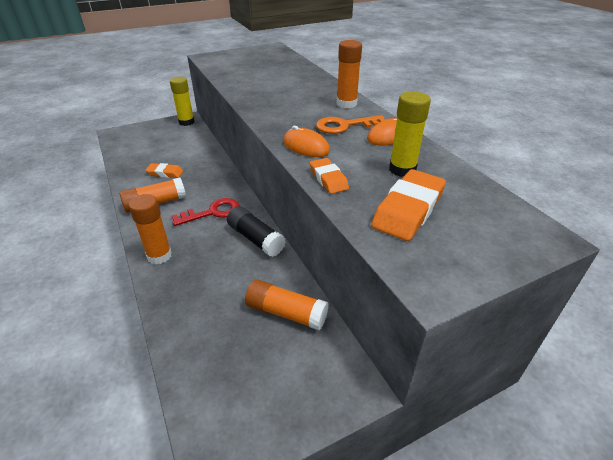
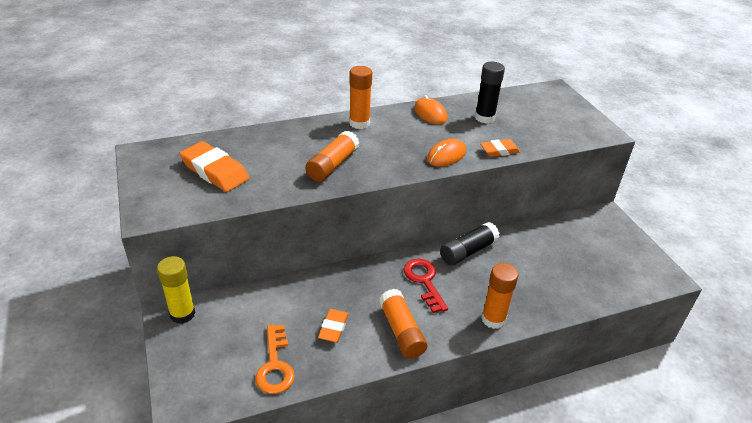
camera: 85 degrees left, 0 degrees up
(286, 313) = (553, 239): orange glue stick -> orange glue stick (332, 165)
(345, 126) = (408, 131): orange key -> orange key (275, 365)
(402, 169) = (484, 118): yellow glue stick -> black glue stick
(408, 210) = (535, 125): orange eraser -> orange eraser (215, 171)

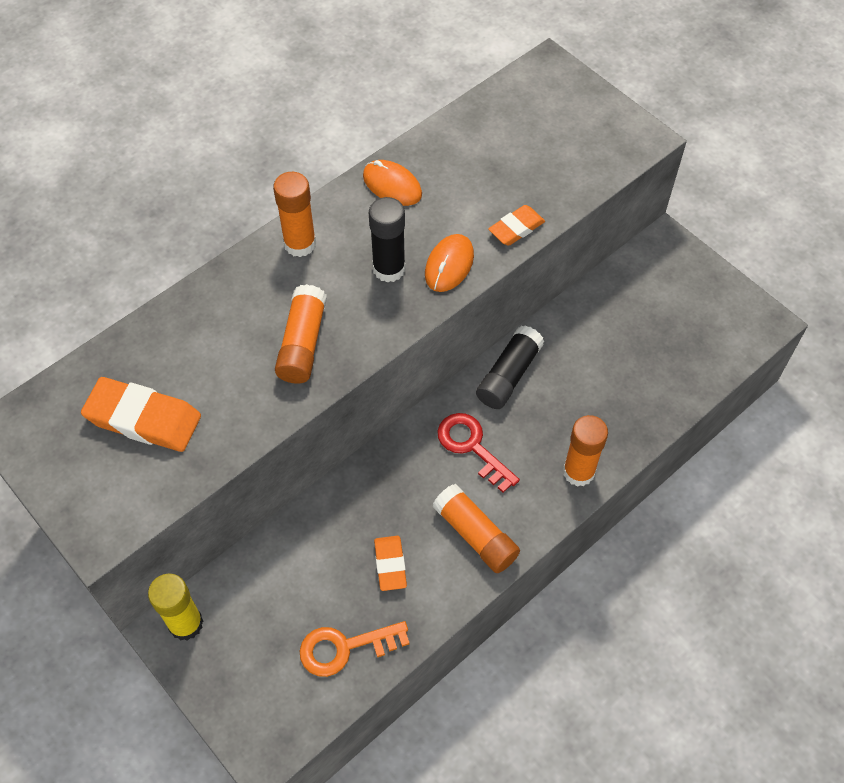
camera: 20 degrees left, 20 degrees up
(275, 365) = (345, 648): orange key -> orange key turned 105 degrees clockwise
(484, 118) = (471, 166): black glue stick -> black glue stick (389, 269)

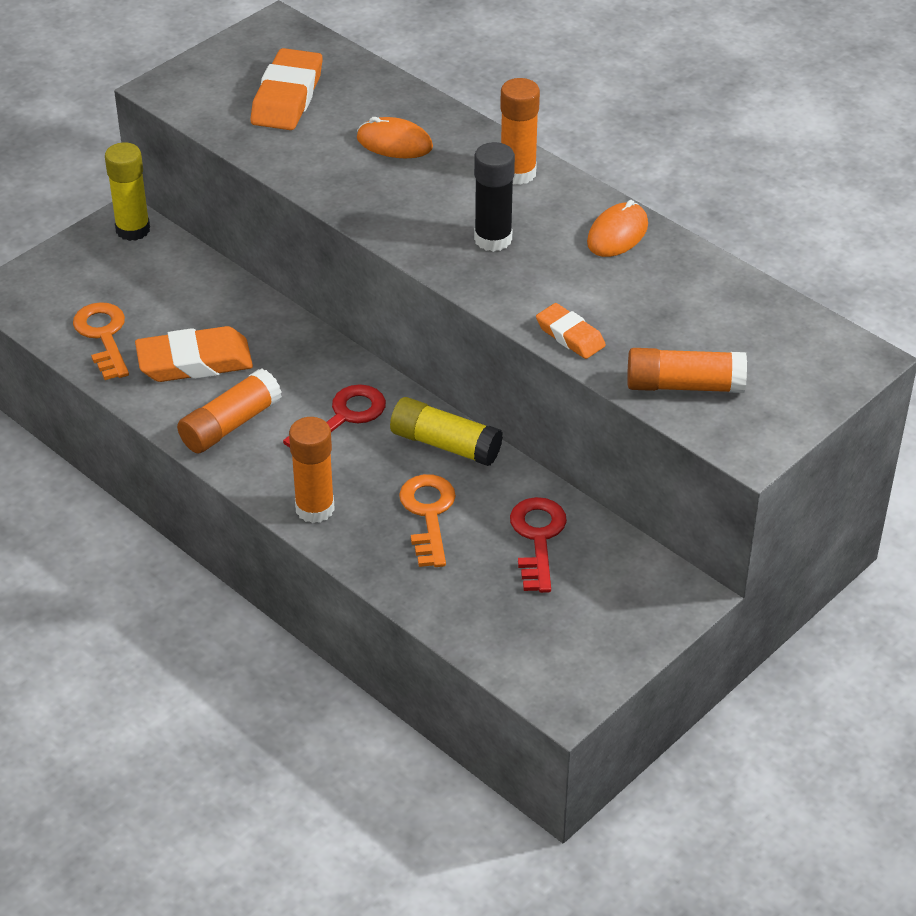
camera: 85 degrees right, 15 degrees down
(302, 343) = (385, 186): orange glue stick -> orange glue stick (684, 385)
(390, 565) = (194, 362): orange eraser -> orange eraser, size x1.70
(449, 265) = (505, 284): orange mouse -> orange mouse (394, 143)
(508, 375) = (445, 444): black glue stick -> yellow glue stick
(586, 392) = (428, 514): none -> orange key
(611, 323) = (538, 538): none -> red key

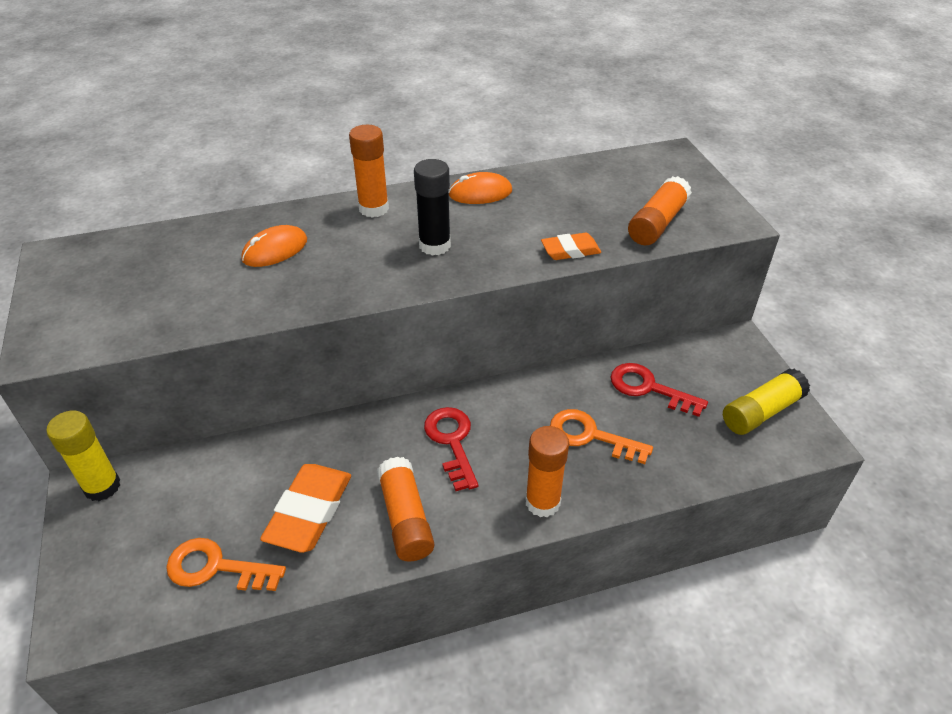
camera: 60 degrees left, 0 degrees up
(287, 97) = (150, 283): orange eraser -> none
(445, 444) = (523, 396): yellow glue stick -> yellow glue stick (761, 411)
(617, 234) = (480, 193): orange mouse -> orange mouse turned 75 degrees counterclockwise

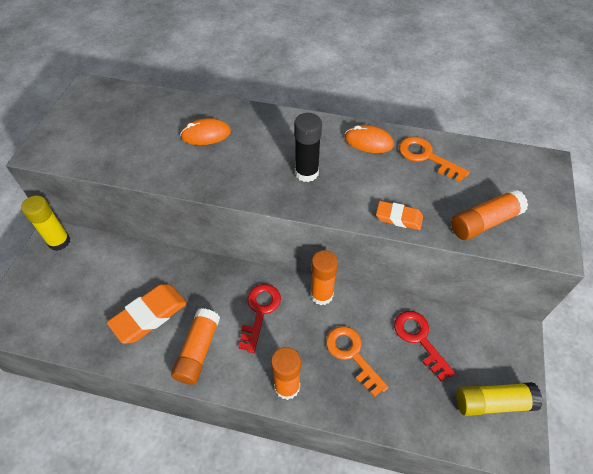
camera: 30 degrees right, 10 degrees up
(216, 567) = (81, 324): orange key -> orange key (426, 157)
(374, 208) = (288, 126): orange glue stick -> orange glue stick (321, 295)

